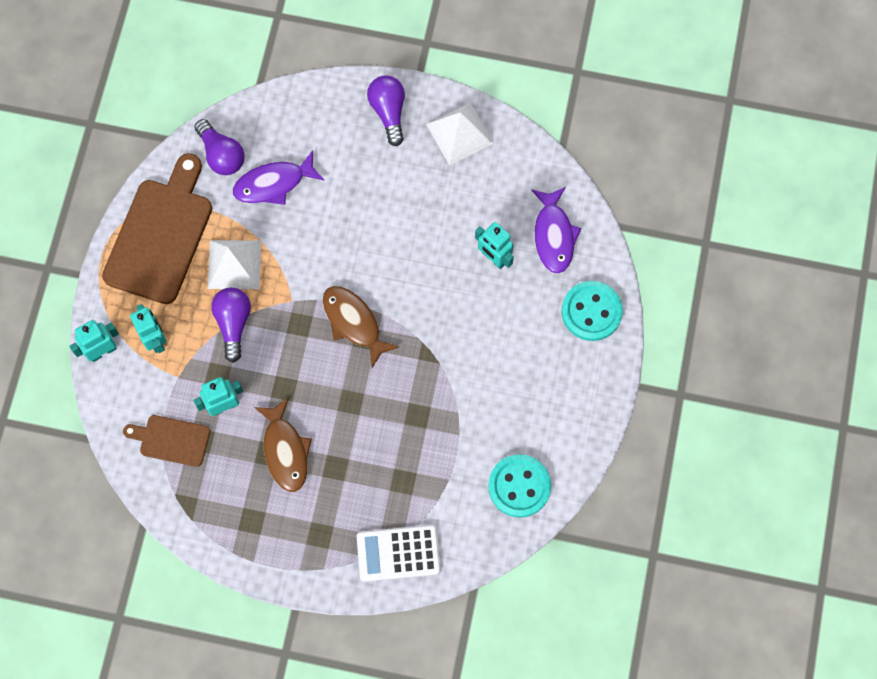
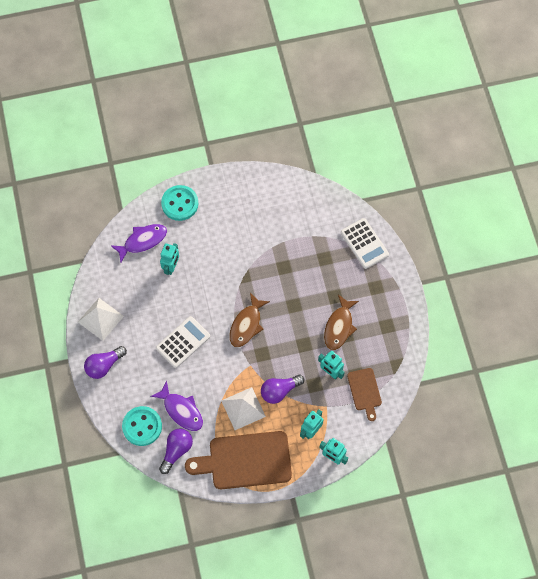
camera: 115 degrees left, 5 degrees down
(285, 451) = (339, 327): brown fish -> brown fish turned 150 degrees clockwise
(371, 226) = (183, 342): none -> white calculator
(519, 486) = (297, 200): turquoise button -> turquoise button (142, 426)

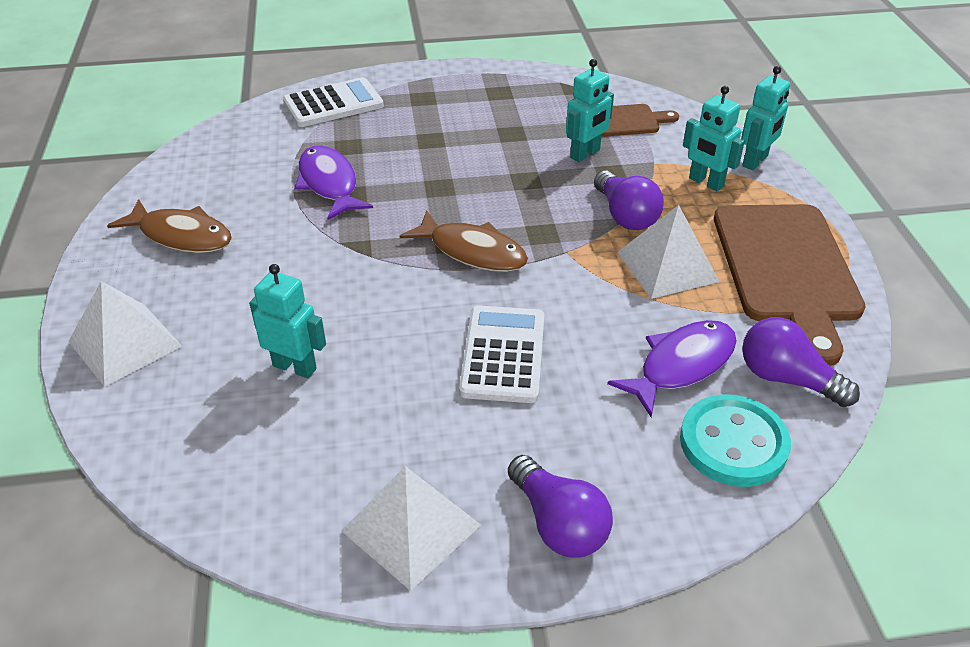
camera: 85 degrees left, 25 degrees down
(143, 241) = (199, 421): purple fish -> purple fish (329, 184)
(180, 203) = (125, 343): turquoise button -> white pyramid
(183, 342) = (503, 354): white calculator -> white calculator turned 45 degrees clockwise
(339, 327) = (494, 139): brown fish -> brown fish (181, 236)

